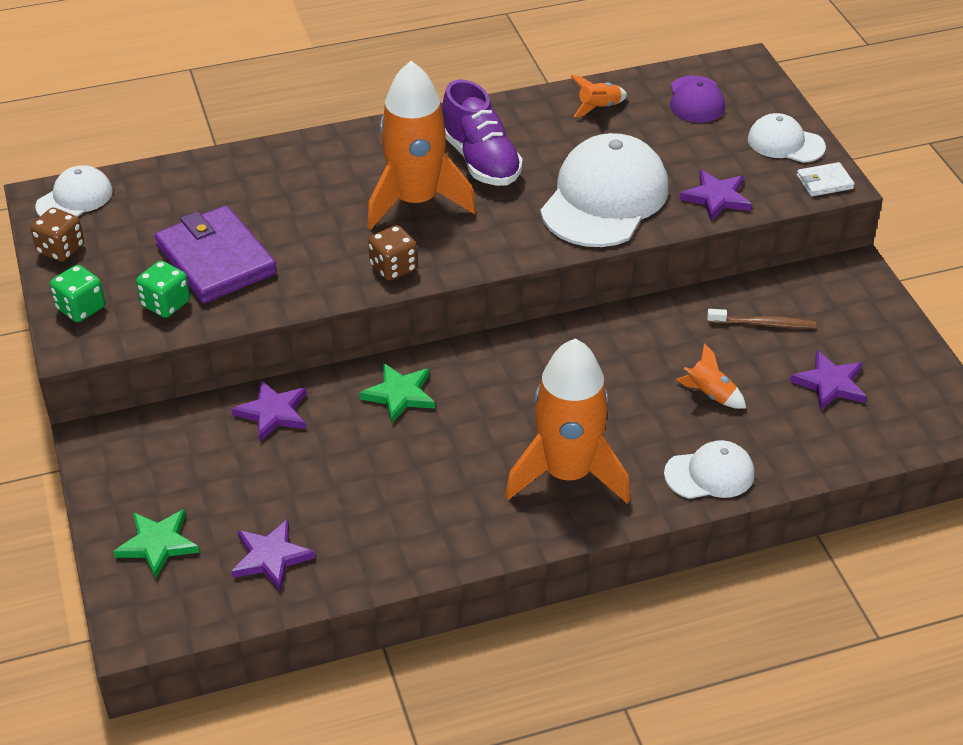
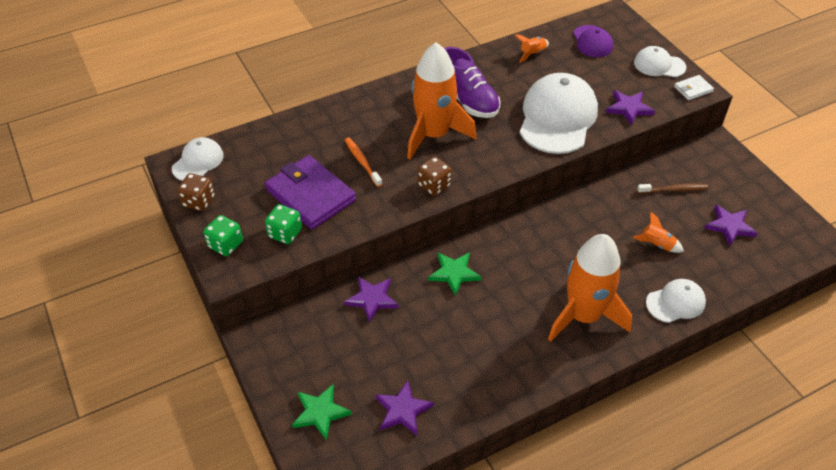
camera: 10 degrees left, 5 degrees up
(302, 225) = (362, 162): none -> orange toothbrush

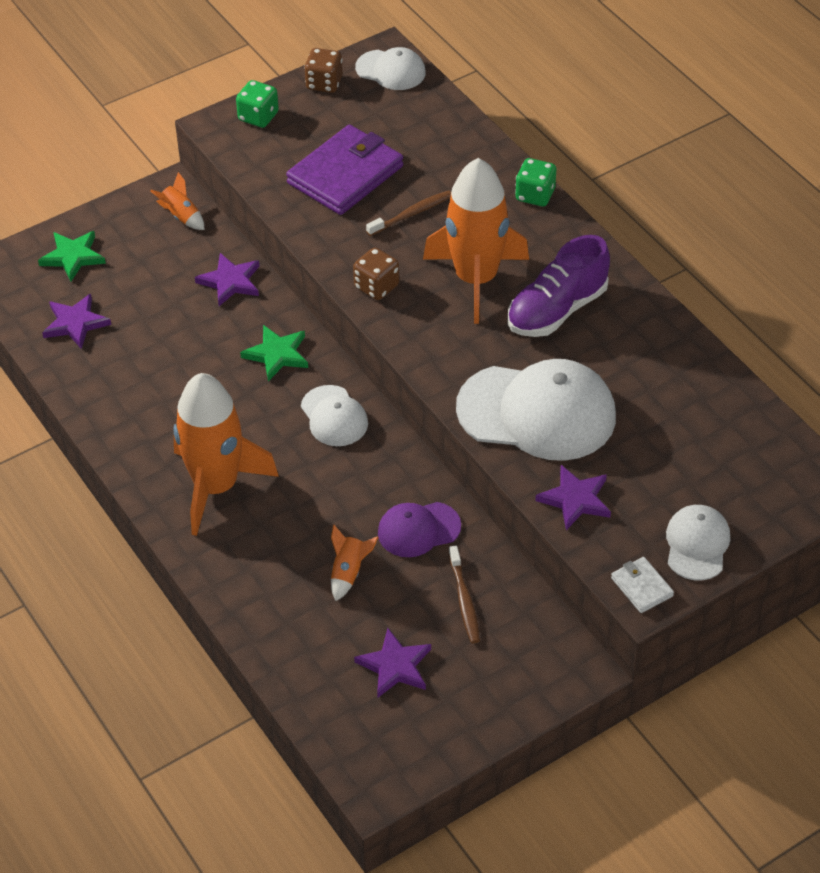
camera: 85 degrees right, 0 degrees up
(285, 233) = (280, 162): green dice -> green dice (535, 195)
(362, 162) = (411, 214): orange toothbrush -> brown toothbrush
(532, 54) = (686, 380): orange rocket -> orange rocket (181, 216)
(592, 41) = (739, 457): purple cap -> purple cap (418, 530)
(675, 302) = (244, 588): white cap -> white cap (334, 416)

